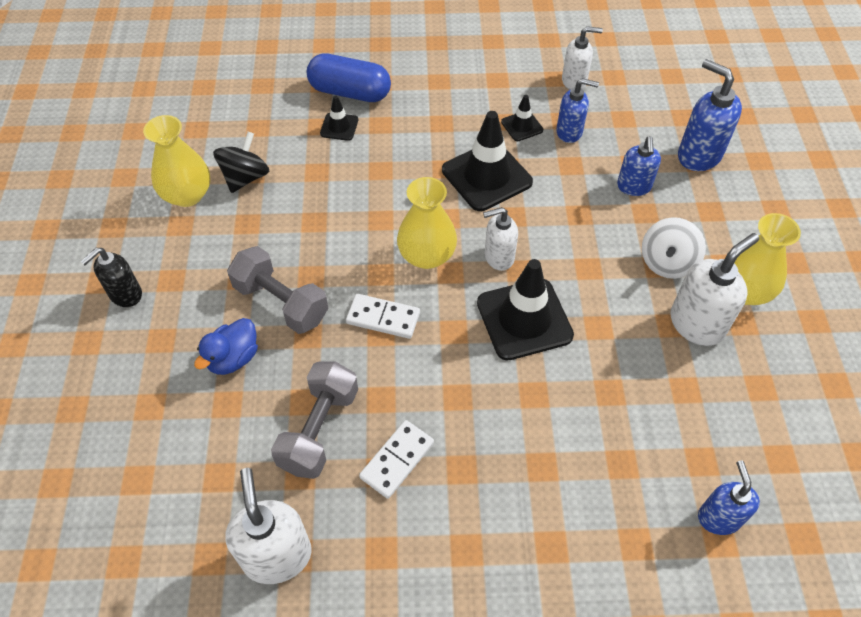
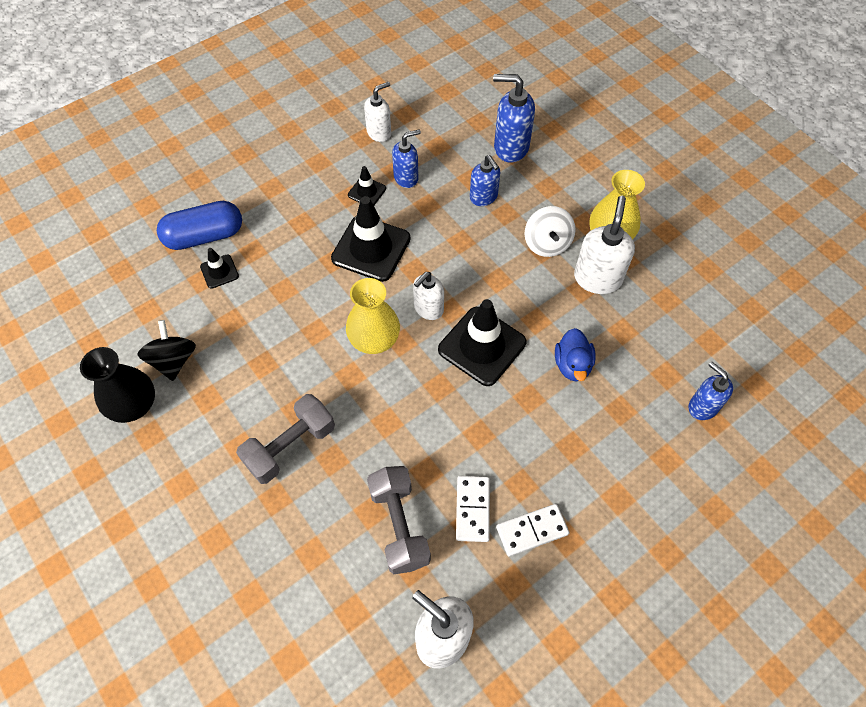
camera: 35 degrees left, 5 degrees up
(125, 294) = (151, 522): black soap dispenser -> none
(187, 195) = (134, 405): yellow vase -> black vase
(233, 358) = (288, 515): blue duck -> blue duck (572, 365)
(281, 302) = (290, 446): grey dumbbell -> grey dumbbell turned 45 degrees counterclockwise
(383, 318) = (379, 409): white domino -> white domino (532, 530)

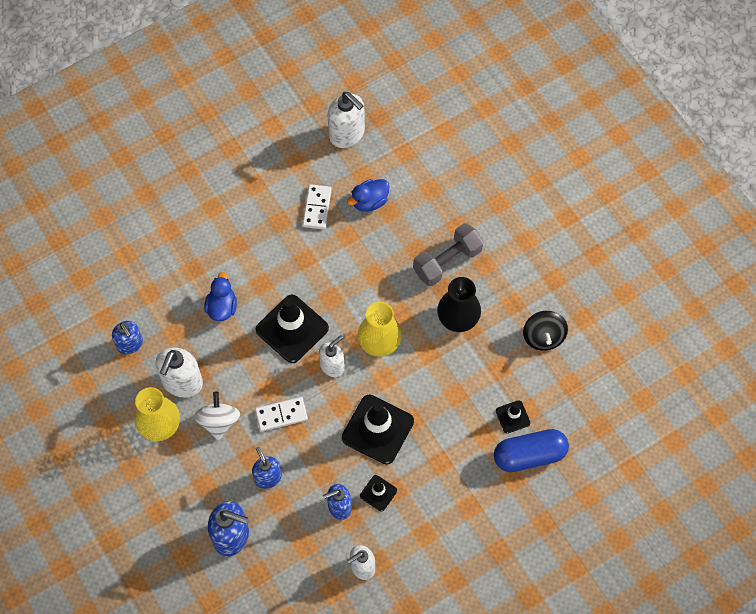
camera: 175 degrees left, 5 degrees up
(134, 405) = (570, 302): black vase -> black vase (458, 318)
(399, 525) = (369, 201): grey dumbbell -> blue duck
(532, 530) = (277, 191): white domino -> white domino (281, 415)
(702, 406) = (130, 266): blue soap dispenser -> blue soap dispenser (130, 344)

